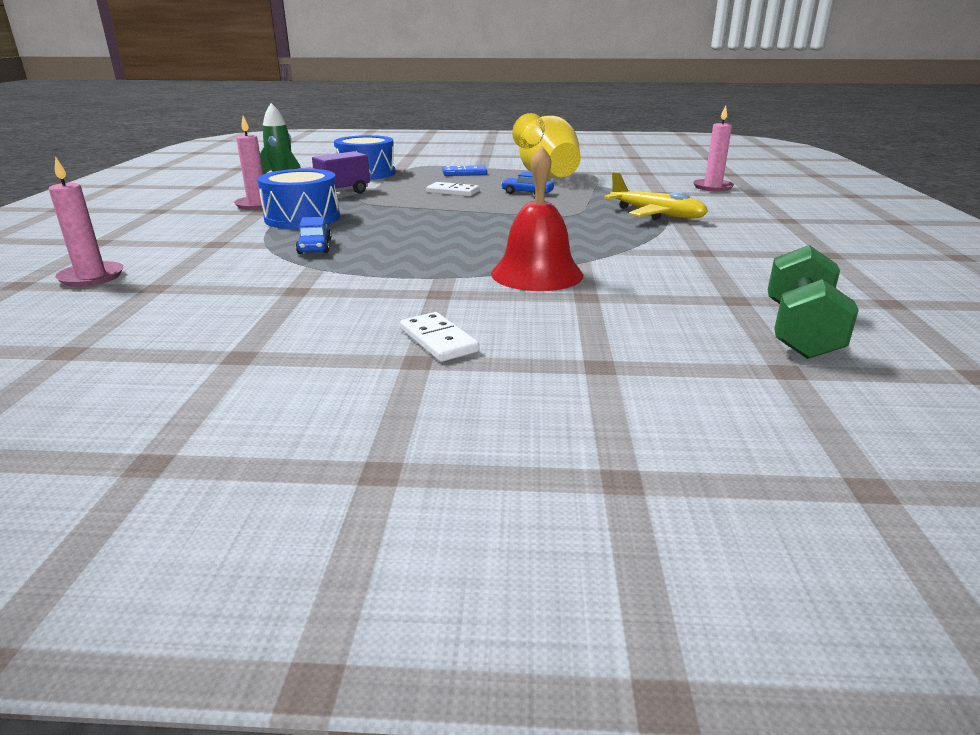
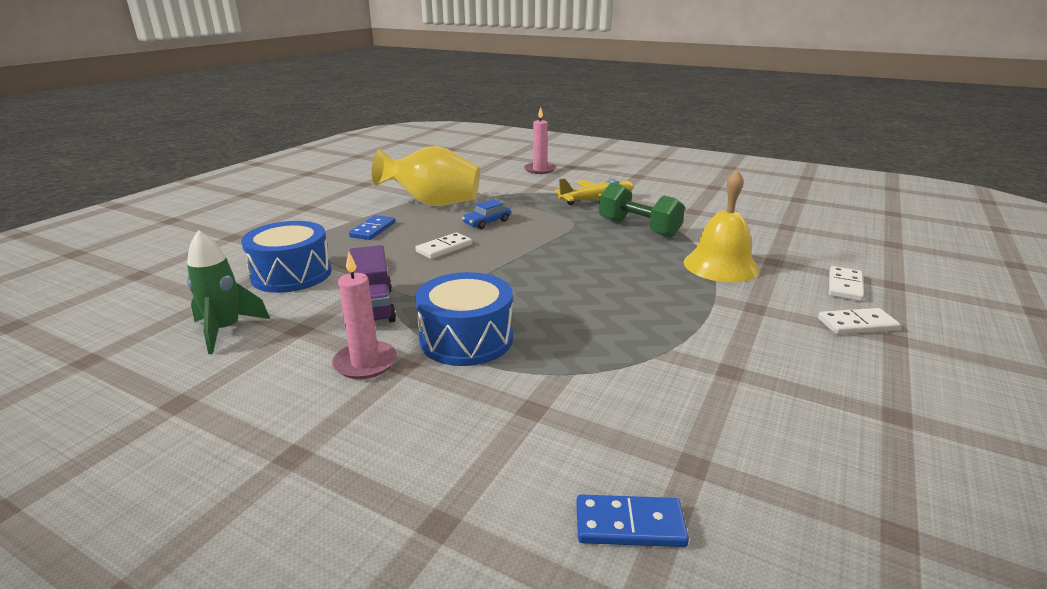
camera: 65 degrees left, 0 degrees up
(91, 277) = (629, 524): pink candle -> blue domino
(314, 247) = (591, 345): blue car -> none
(537, 274) = (720, 265): red bell -> yellow bell
(552, 334) = (845, 286): none -> white domino
(800, 331) = (839, 227): green dumbbell -> green dumbbell (638, 228)

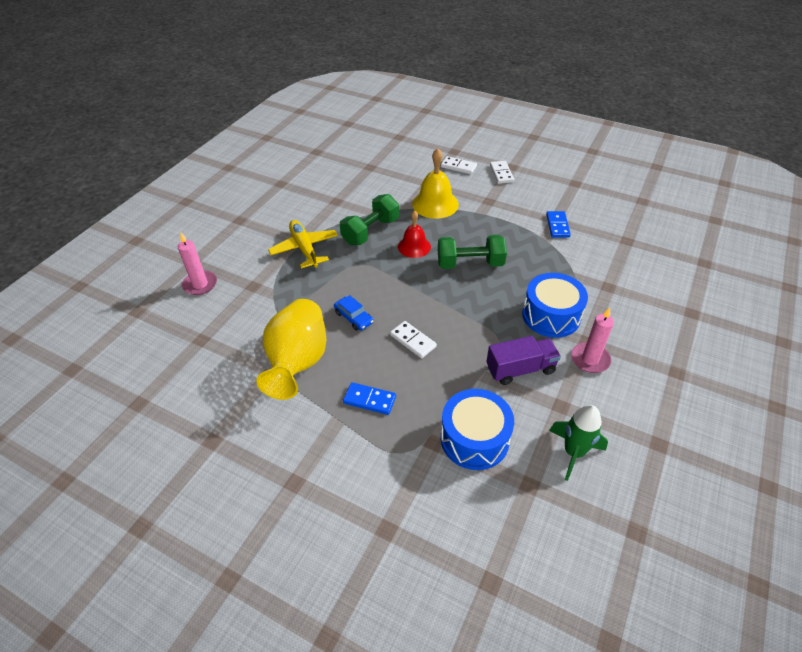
camera: 90 degrees left, 20 degrees up
(583, 284) = (470, 264): none -> green dumbbell
(614, 251) = (414, 246): none -> red bell
(629, 524) = (667, 260): blue domino -> blue domino (557, 226)

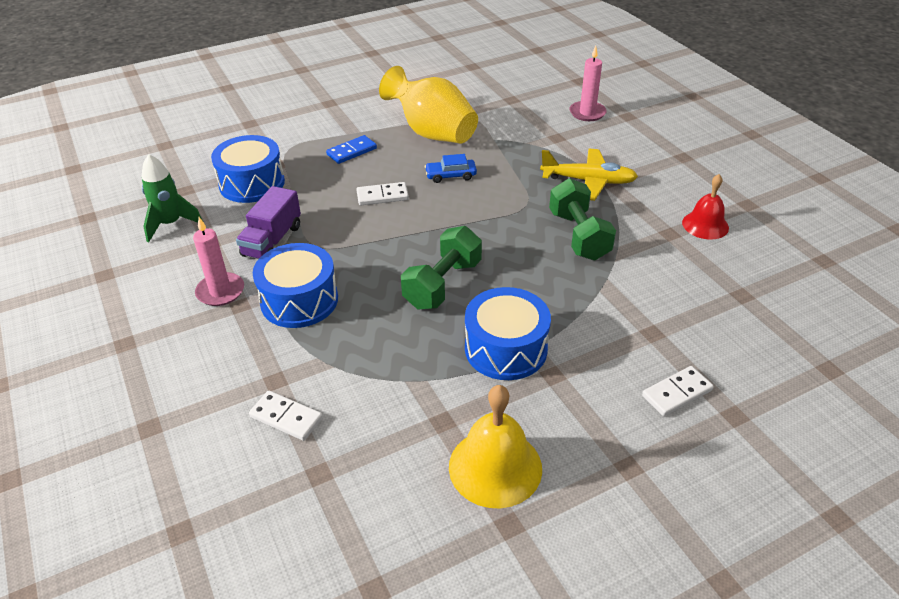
camera: 125 degrees right, 5 degrees down
(414, 246) = (517, 256): red bell -> red bell (705, 225)
(435, 204) = (591, 315): yellow bell -> yellow bell (495, 467)
(490, 220) = (506, 349): none -> blue drum
(501, 173) = (617, 436): white domino -> white domino (286, 417)
(557, 226) = (427, 414): blue domino -> none

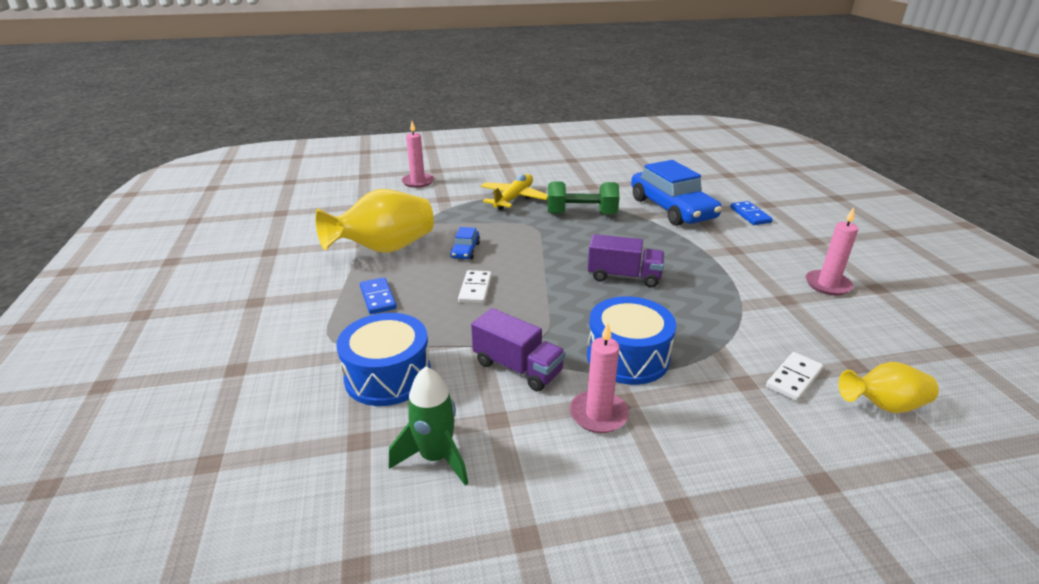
camera: 75 degrees left, 10 degrees down
(253, 487) = (883, 405): none -> yellow vase
(442, 284) = (624, 276): green dumbbell -> purple truck
(495, 467) = (827, 285): yellow bell -> pink candle
(506, 349) = (706, 262): blue drum -> none
(645, 310) = (671, 209): none -> blue car
(677, 393) = (750, 215): white domino -> blue domino
(705, 225) = (587, 175): red bell -> none

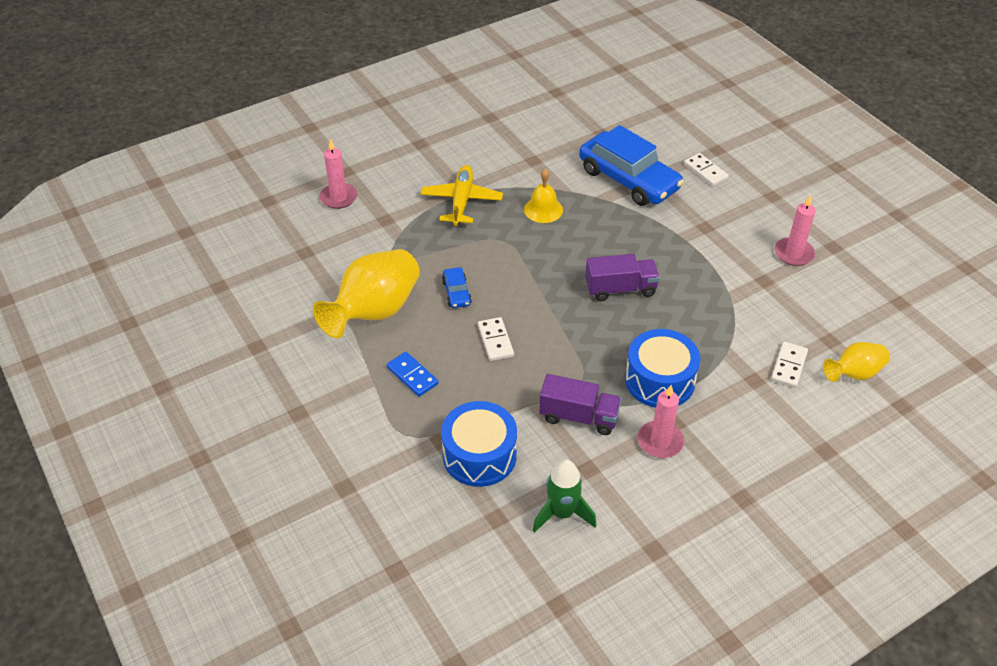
camera: 20 degrees left, 15 degrees up
(581, 214) = (543, 209): green dumbbell -> yellow bell
(750, 215) = (705, 171): blue domino -> white domino

